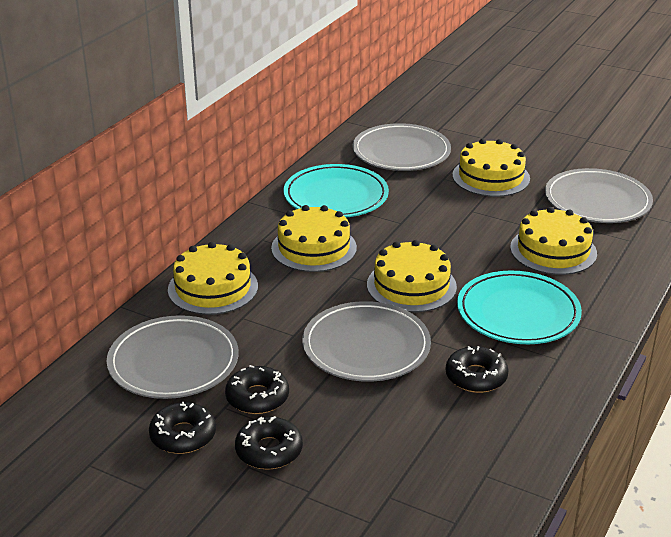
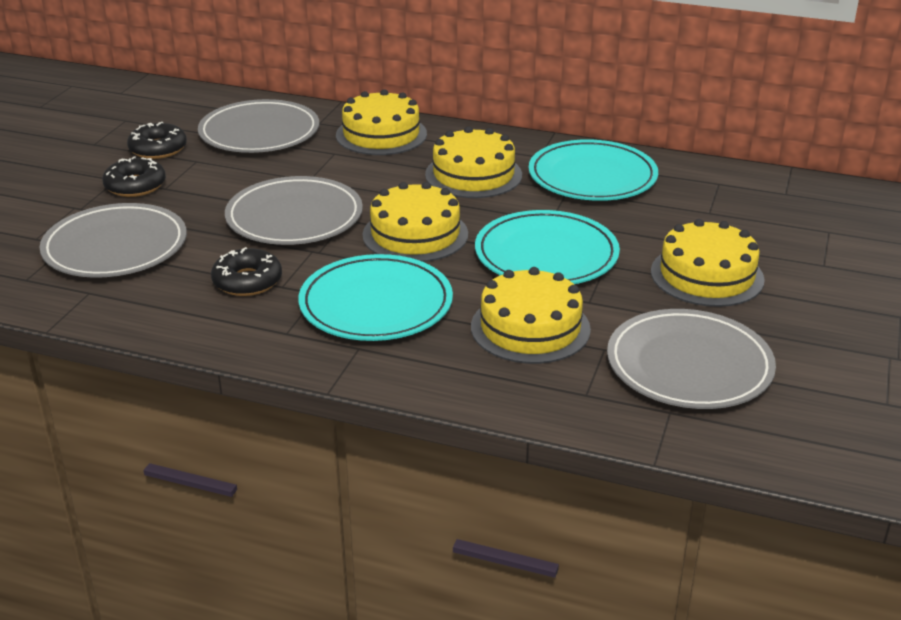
camera: 80 degrees right, 0 degrees up
(257, 397) = (210, 173): black donut -> none
(401, 152) = (732, 208): grey plate -> grey plate (115, 247)
(454, 231) = (546, 255): none -> turquoise plate

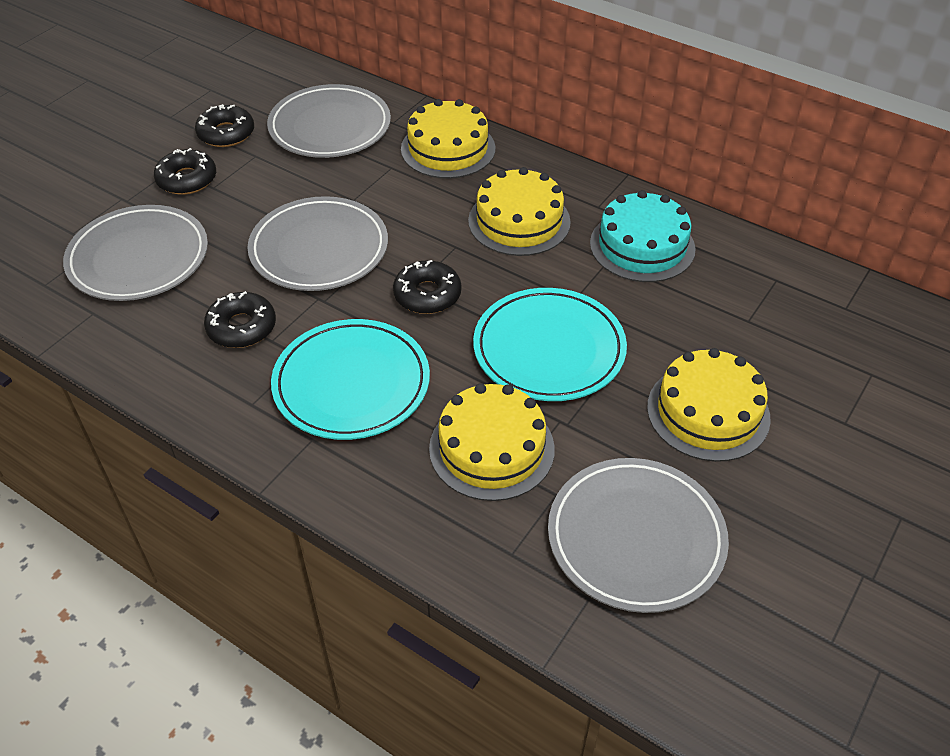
camera: 15 degrees right, 15 degrees up
(415, 234) = (427, 295): yellow cake -> black donut
(592, 177) = (642, 246): turquoise plate -> turquoise cake

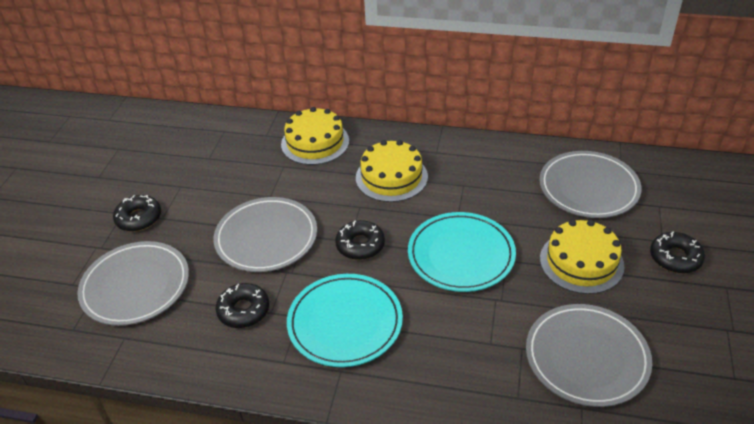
camera: 20 degrees left, 5 degrees down
(226, 133) = (149, 177): black donut -> black donut (675, 258)
(330, 127) = (223, 151): grey plate -> grey plate (588, 188)
(491, 448) = (464, 333): yellow cake -> none
(642, 246) = (479, 169): turquoise cake -> none

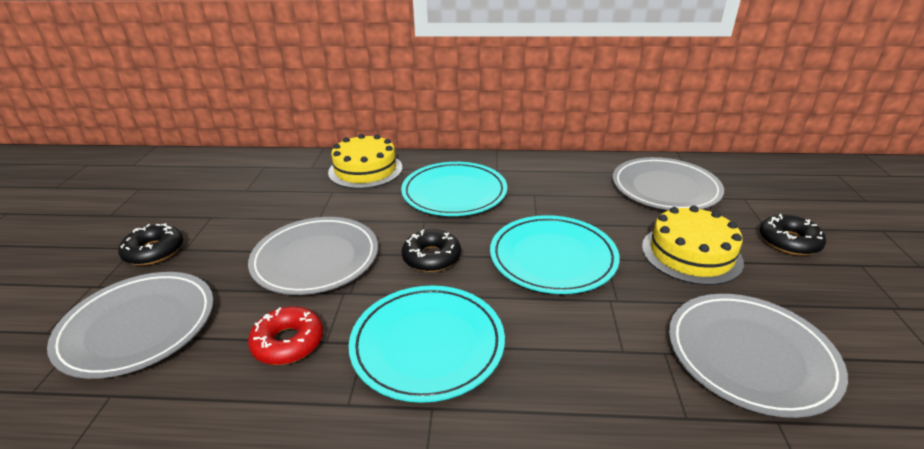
camera: 10 degrees left, 10 degrees down
(243, 310) = (288, 342): black donut -> red donut
(391, 177) = (454, 193): yellow cake -> turquoise plate

